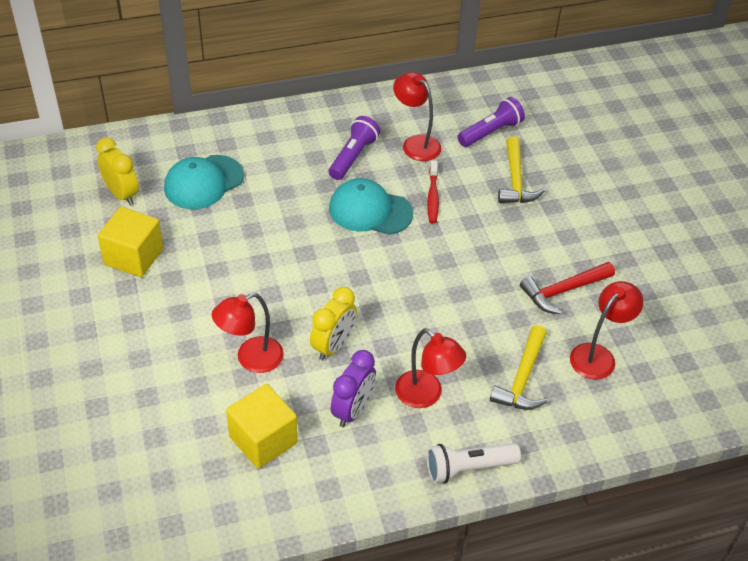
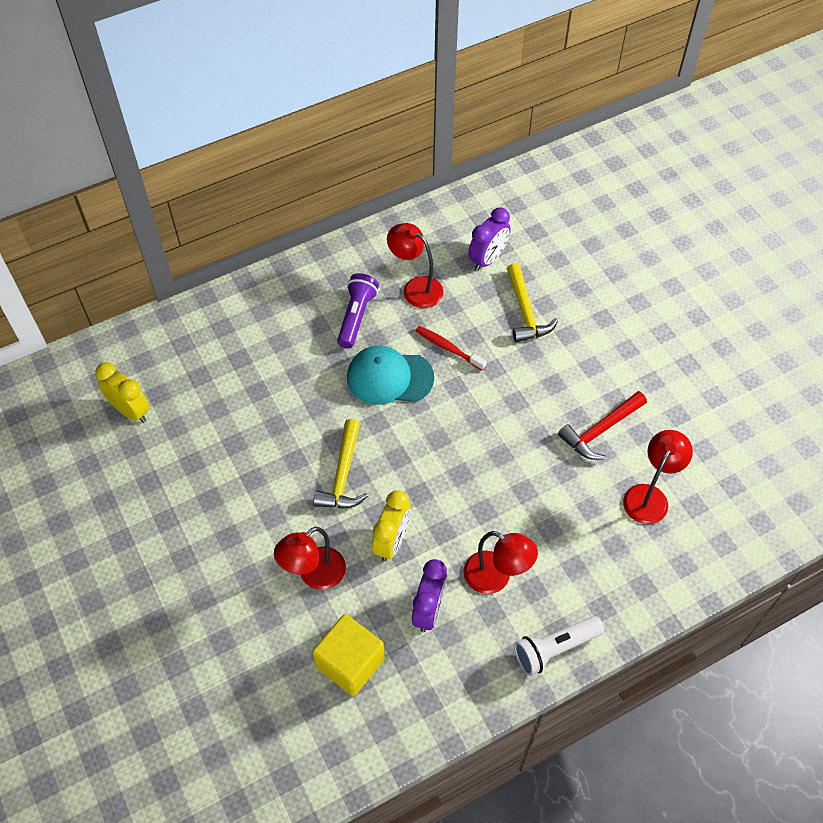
camera: 10 degrees left, 10 degrees up
(134, 257) = (164, 482): yellow cube -> none
(203, 182) = (211, 379): turquoise cap -> none
(433, 197) = (448, 348): red toothbrush -> red toothbrush turned 135 degrees clockwise
(490, 132) = (487, 259): purple flashlight -> purple clock
(522, 378) = (583, 537): yellow hammer -> yellow hammer (343, 475)

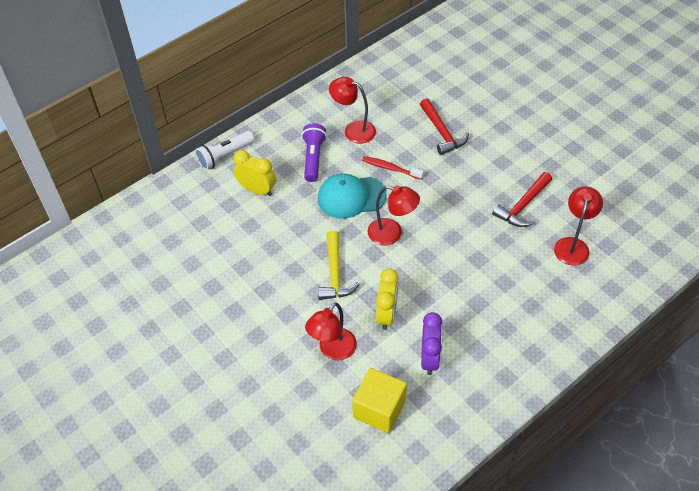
camera: 10 degrees left, 5 degrees down
(130, 410) = (152, 257): yellow clock -> yellow clock (257, 190)
(487, 259) = (402, 100): purple clock -> none
(496, 578) = (474, 325): red lamp -> red lamp (392, 234)
(525, 311) = (442, 132): yellow hammer -> red hammer
(555, 649) = (534, 367): white flashlight -> white flashlight (225, 156)

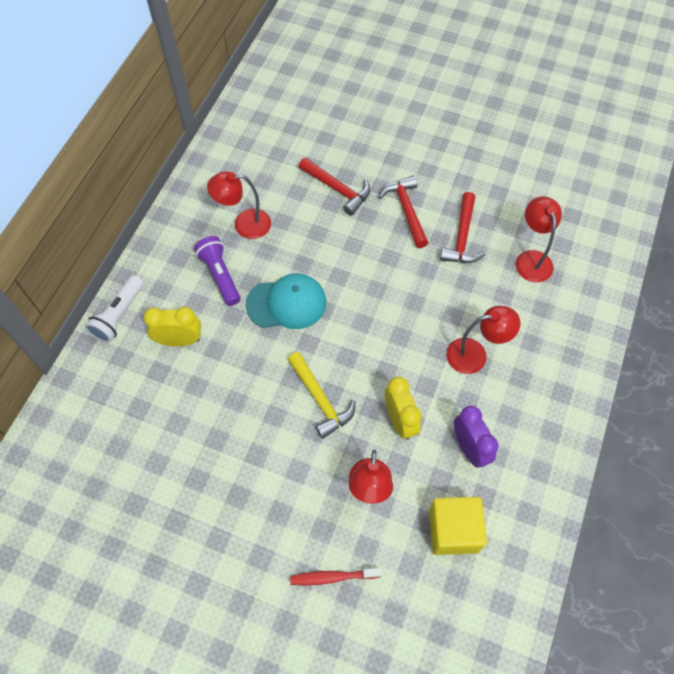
camera: 30 degrees left, 10 degrees up
(351, 197) = (287, 303): turquoise cap -> turquoise cap turned 150 degrees counterclockwise
(390, 168) = (308, 252): red toothbrush -> red toothbrush (332, 577)
(392, 234) = (353, 326): red lamp -> red lamp (475, 354)
(488, 168) = (406, 210): none -> red hammer

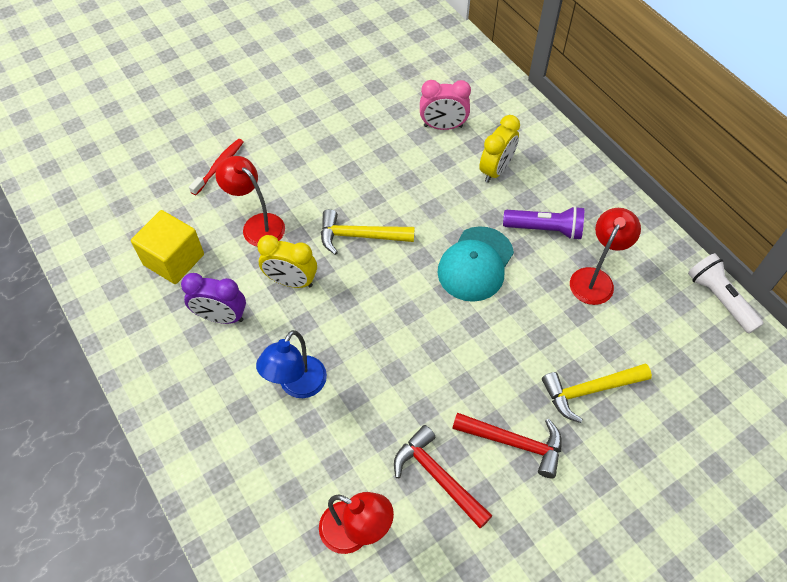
camera: 125 degrees right, 5 degrees down
(119, 315) = (552, 142): white flashlight -> white flashlight (719, 299)
(153, 410) = (443, 126): none -> pink clock
(337, 189) = (590, 390): red hammer -> yellow hammer
(475, 354) = (297, 386): red lamp -> blue lamp

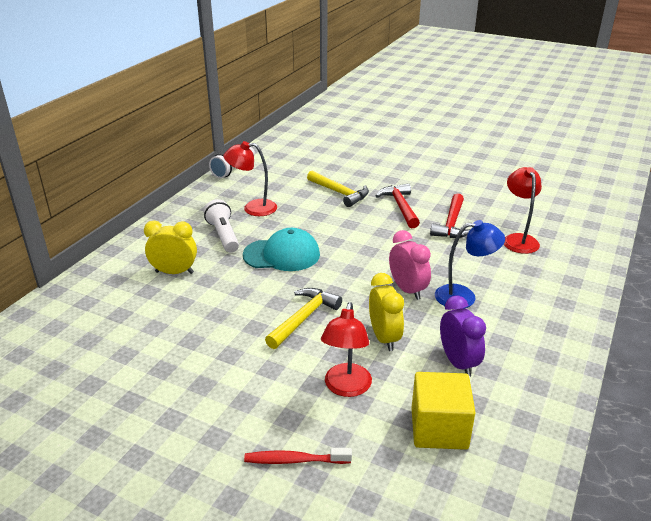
camera: 120 degrees left, 25 degrees down
(360, 236) = (303, 318): yellow hammer -> yellow hammer turned 120 degrees counterclockwise
(443, 126) = (134, 316): pink clock -> pink clock (407, 290)
(545, 229) = (223, 235): purple flashlight -> white flashlight

